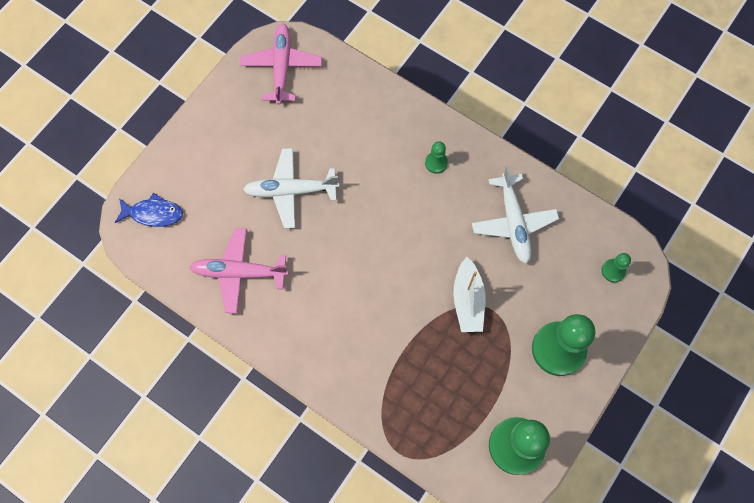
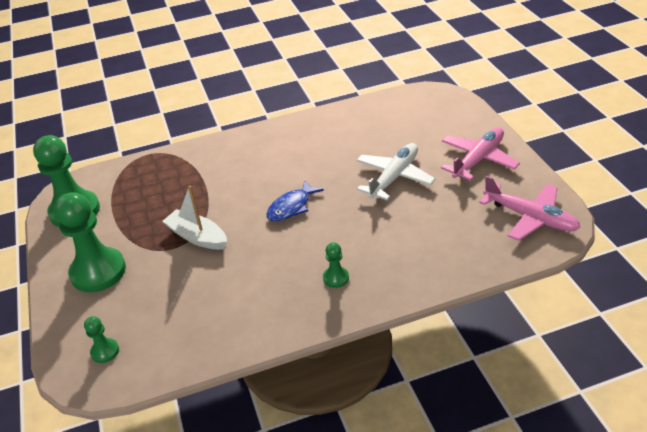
camera: 130 degrees right, 30 degrees down
(153, 213) = (439, 106): blue fish -> blue fish (291, 207)
(239, 272) = (351, 130): pink plane -> pink plane (478, 160)
(513, 222) = (226, 303): white plane -> none

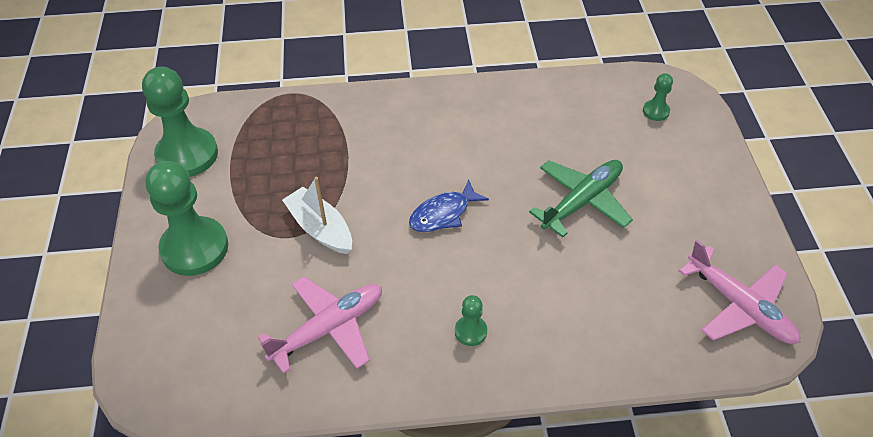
camera: 10 degrees right, 10 degrees up
(105, 351) = (177, 361): green pawn -> green pawn (656, 111)
(394, 177) = (581, 202): white plane -> green plane
(478, 160) = (696, 201): pink plane -> pink plane (328, 329)

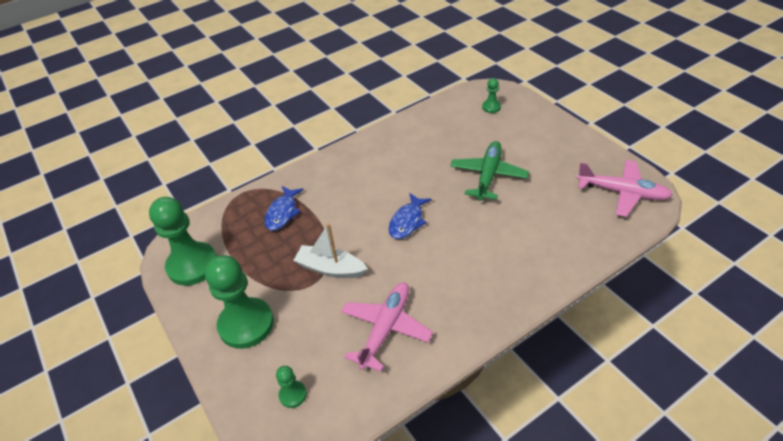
camera: 25 degrees left, 5 degrees down
(316, 137) = (283, 213): none -> blue fish
(470, 331) = (480, 283): green pawn -> green pawn (293, 395)

